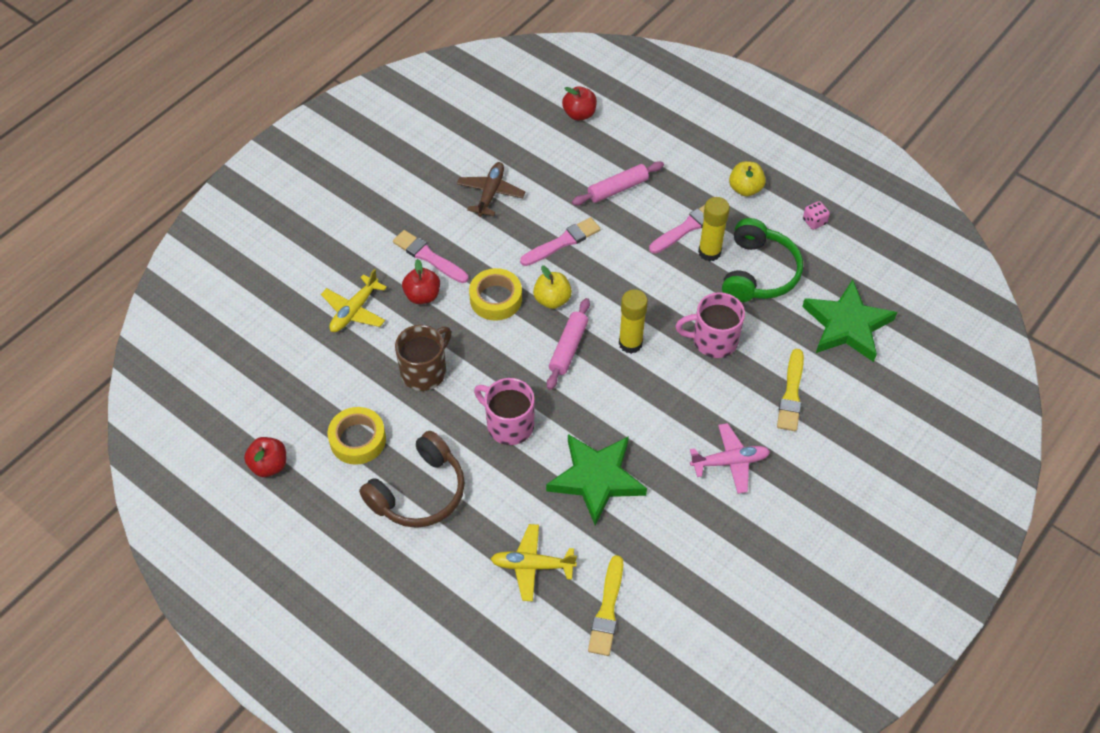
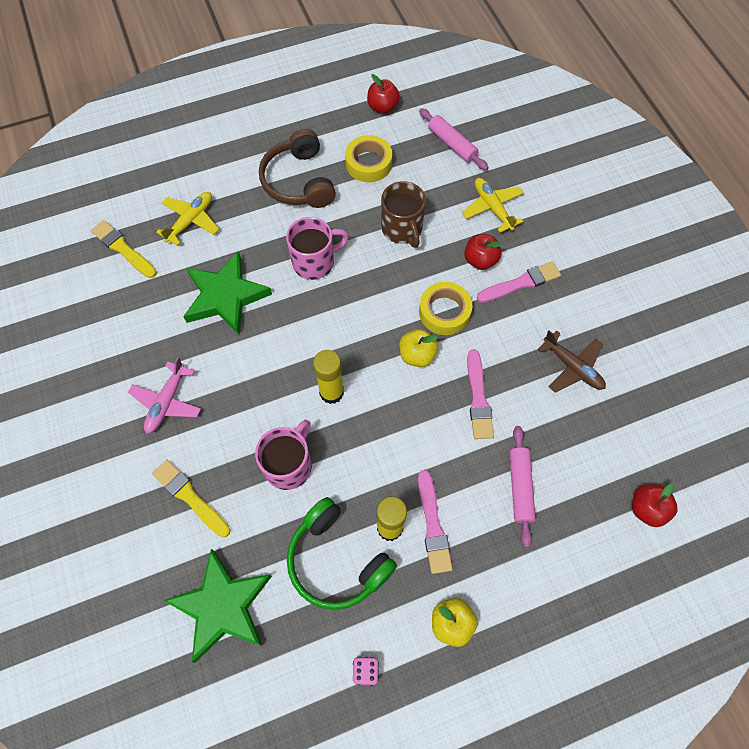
camera: 120 degrees right, 10 degrees up
(568, 348) = (358, 341): pink rolling pin -> pink rolling pin (452, 144)

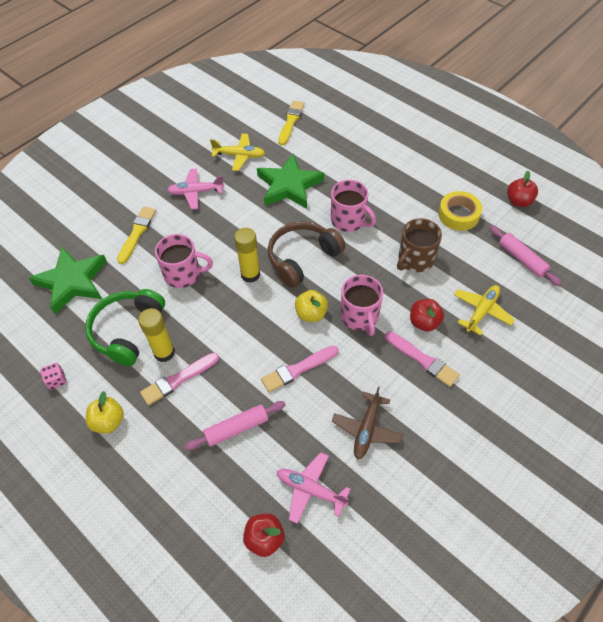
camera: 65 degrees right, 10 degrees down
(191, 221) = (334, 142): yellow plane -> yellow plane (239, 155)
(299, 181) = (410, 182): brown headphones -> brown headphones (302, 258)
(444, 312) = (360, 317): yellow tape -> pink mug
(452, 144) = (522, 259): pink rolling pin -> pink rolling pin turned 60 degrees counterclockwise
(614, 445) = (310, 490): none -> pink plane

